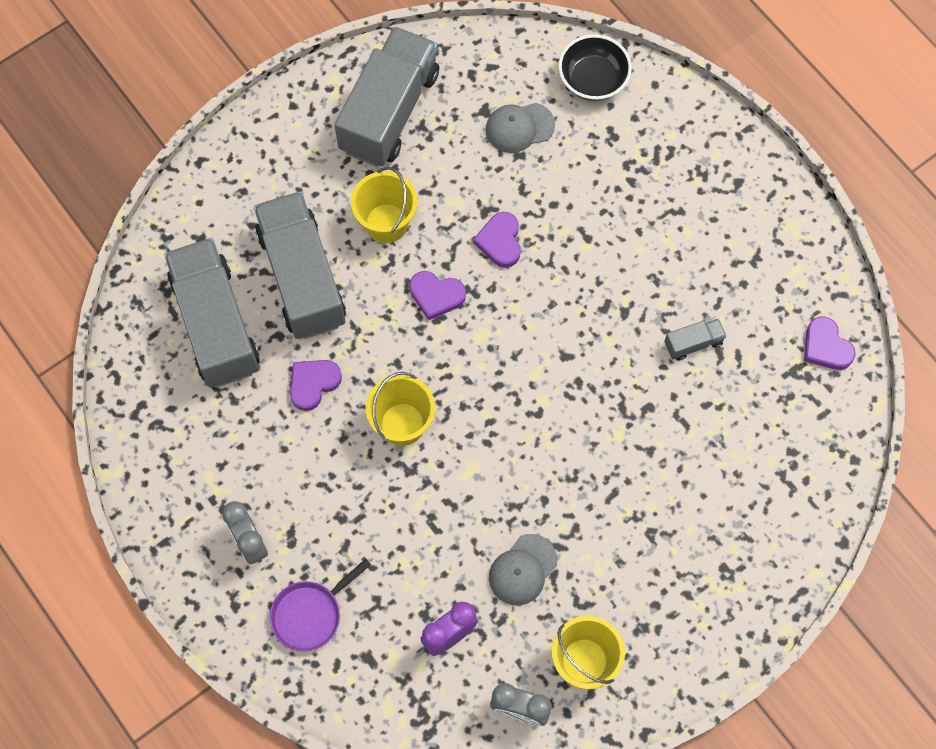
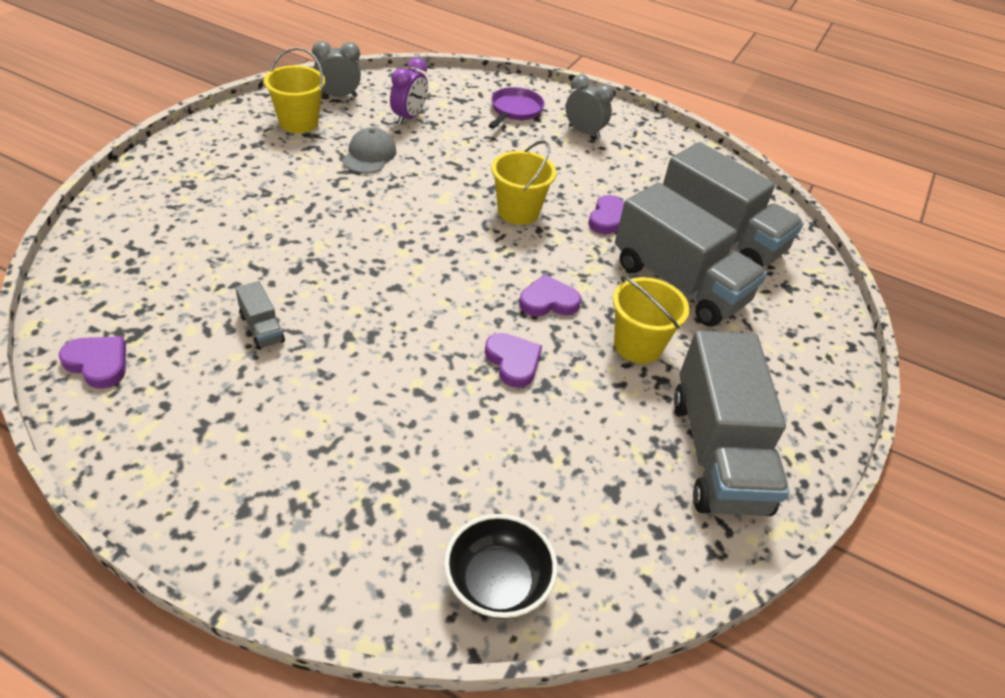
camera: 150 degrees right, 25 degrees down
(519, 127) = (559, 485): grey cap -> none
(693, 343) = (262, 328): grey truck -> grey truck turned 75 degrees counterclockwise

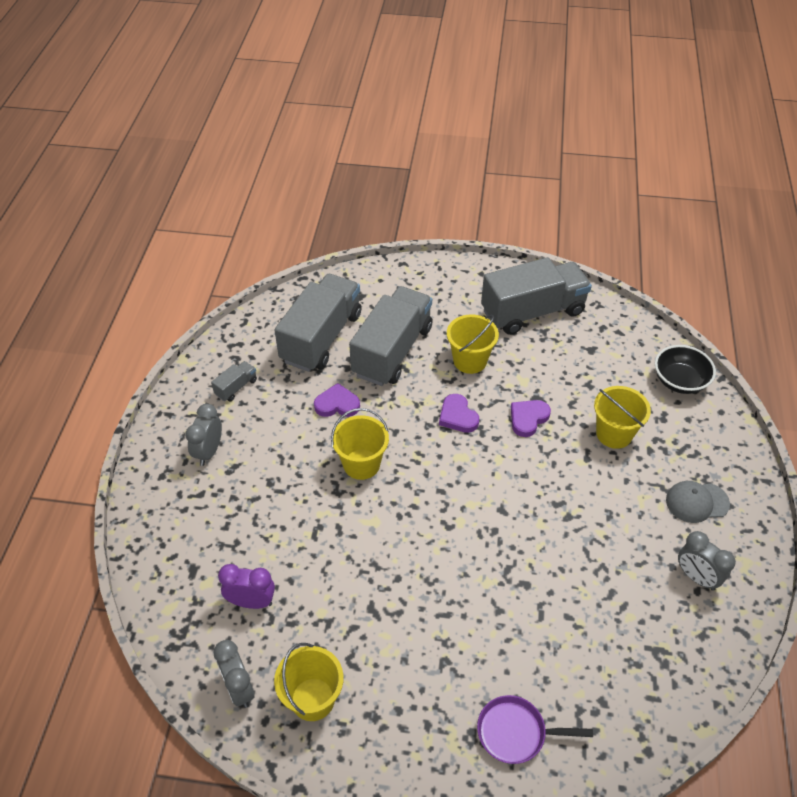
camera: 105 degrees left, 5 degrees up
(98, 363) = (698, 656): purple heart -> none
(180, 414) = (696, 577): none -> grey clock
(262, 328) = (597, 572): grey truck -> grey truck (236, 387)
(369, 155) = (338, 606): grey cap -> grey cap (697, 502)
(441, 439) = (614, 434): none -> yellow bucket
(515, 110) = (193, 516): purple pan -> purple pan (516, 732)

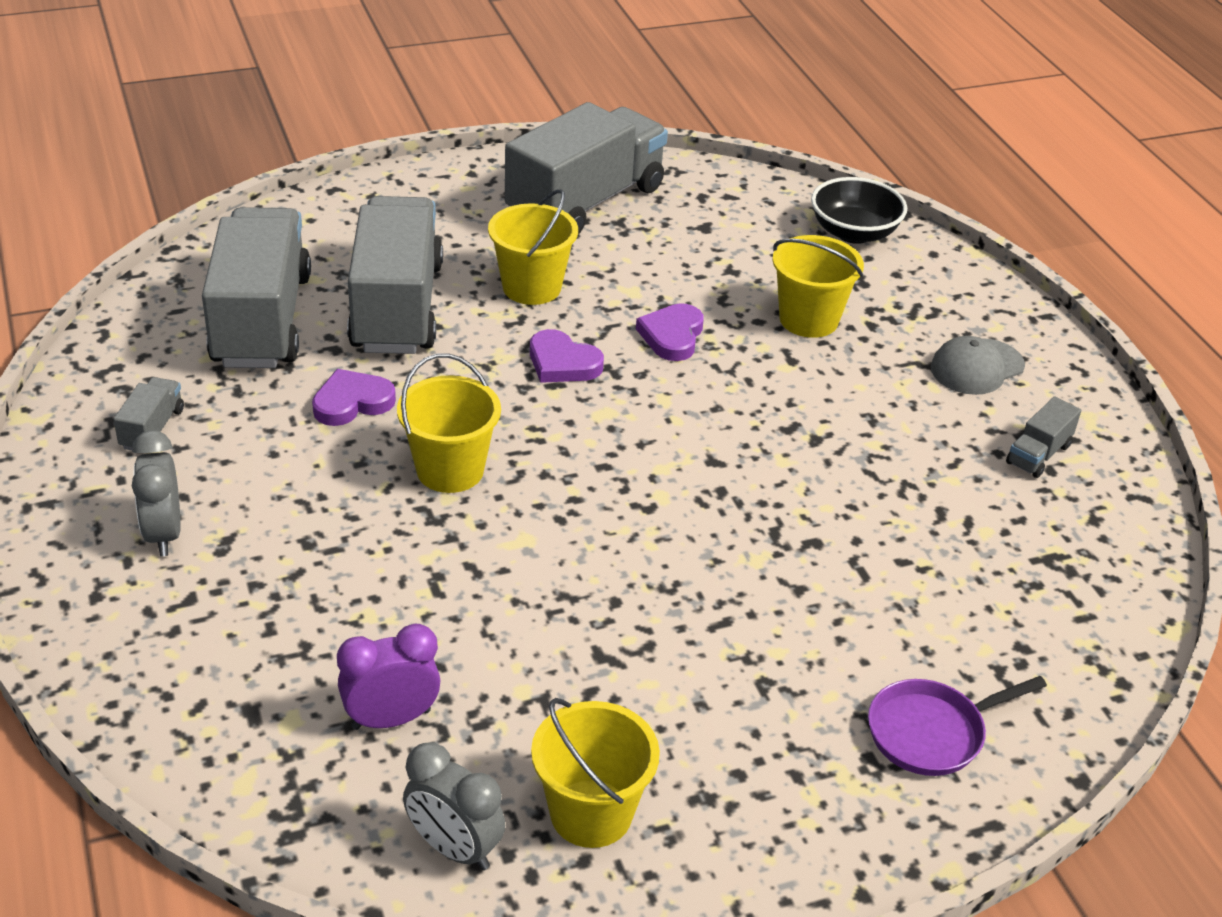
camera: 30 degrees left, 10 degrees down
(696, 577) = (1038, 454): grey clock -> grey truck

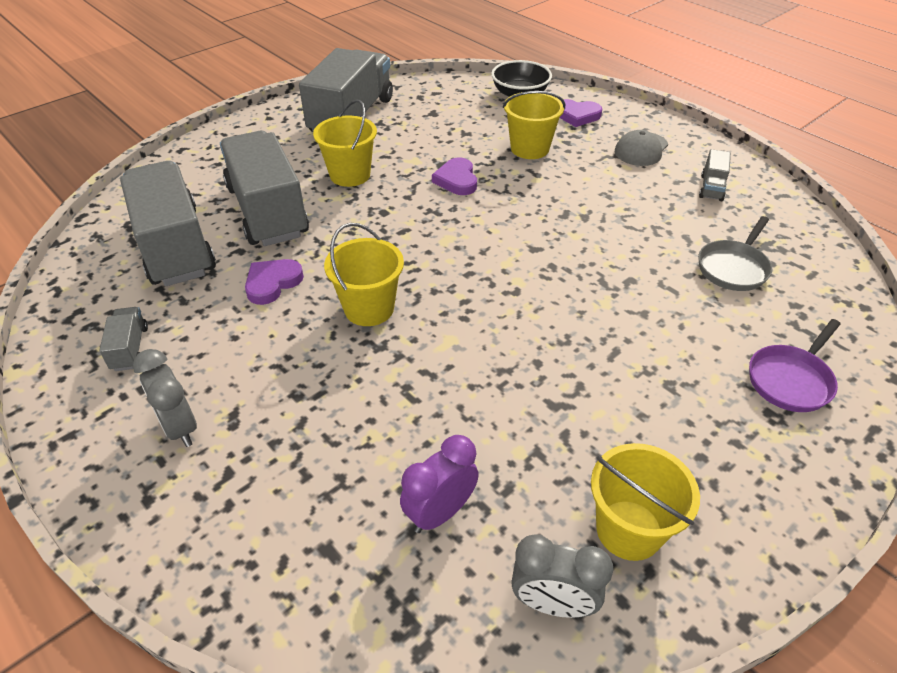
camera: 20 degrees left, 5 degrees up
(562, 363) = (399, 215): purple heart -> purple heart (577, 115)
(975, 572) = (733, 268): none -> grey pan

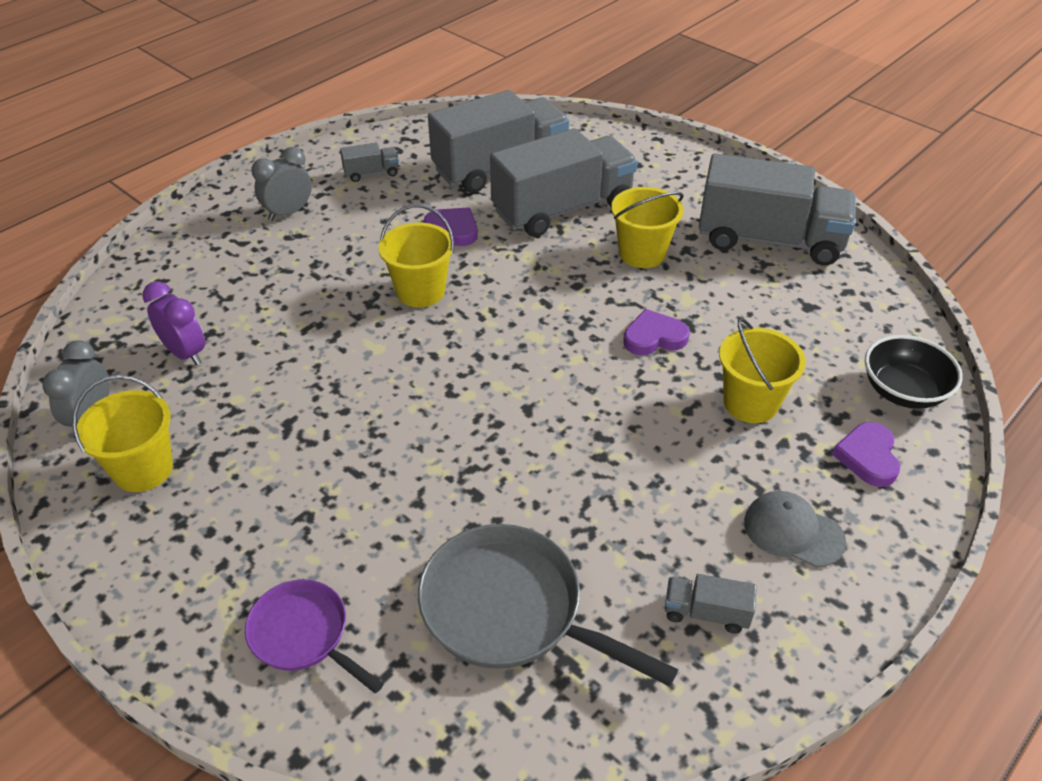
camera: 85 degrees right, 0 degrees up
(733, 268) = (510, 610): grey pan -> grey pan, size x1.64

